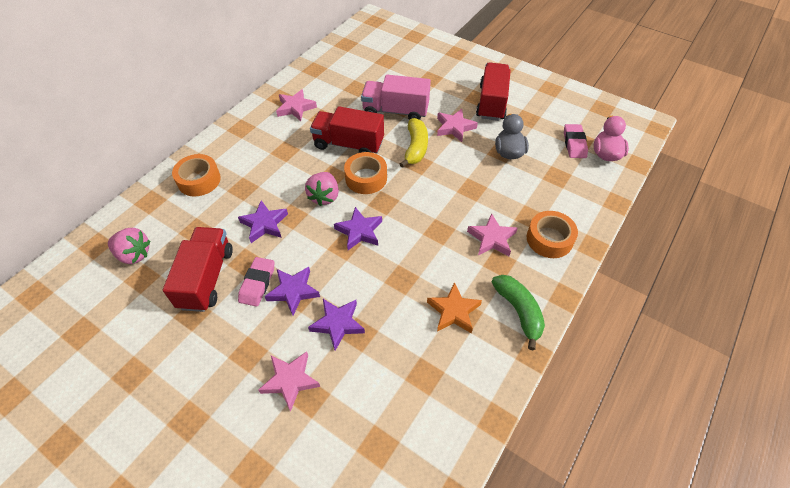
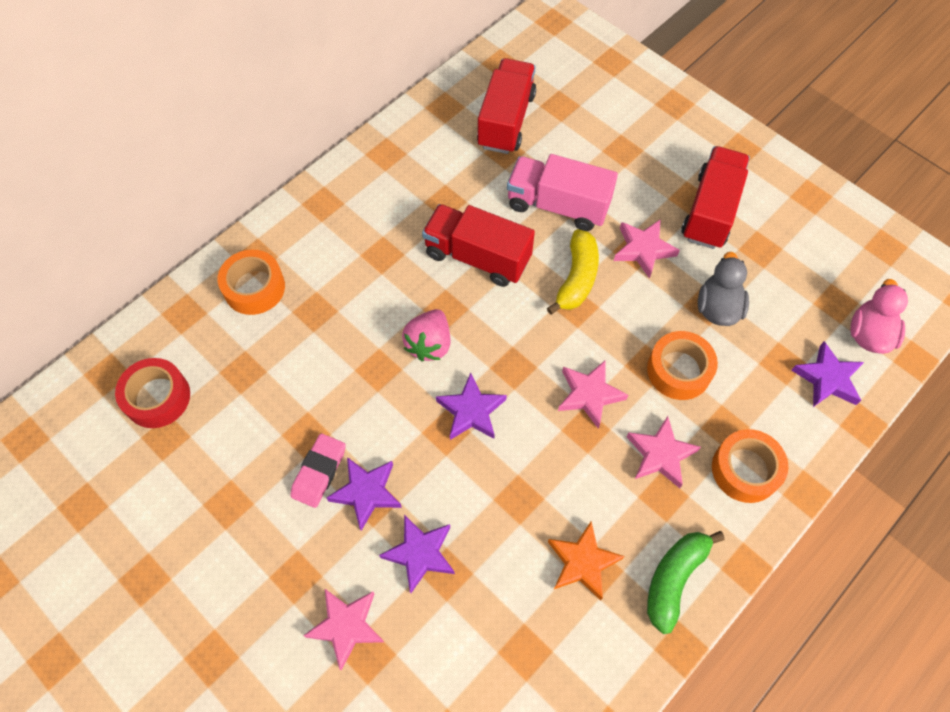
camera: 10 degrees right, 10 degrees up
(134, 254) = (157, 397): pink strawberry -> red tape
(207, 278) = (251, 452): red truck -> red truck (506, 120)
(264, 224) = (339, 377): purple star -> purple star (827, 379)
(295, 108) = (407, 177): pink star -> pink star (589, 395)
(366, 178) = (494, 321): orange tape -> orange tape (679, 370)
(518, 311) = (674, 579): green banana -> green banana turned 135 degrees counterclockwise
(574, 144) = (824, 307): pink eraser -> none

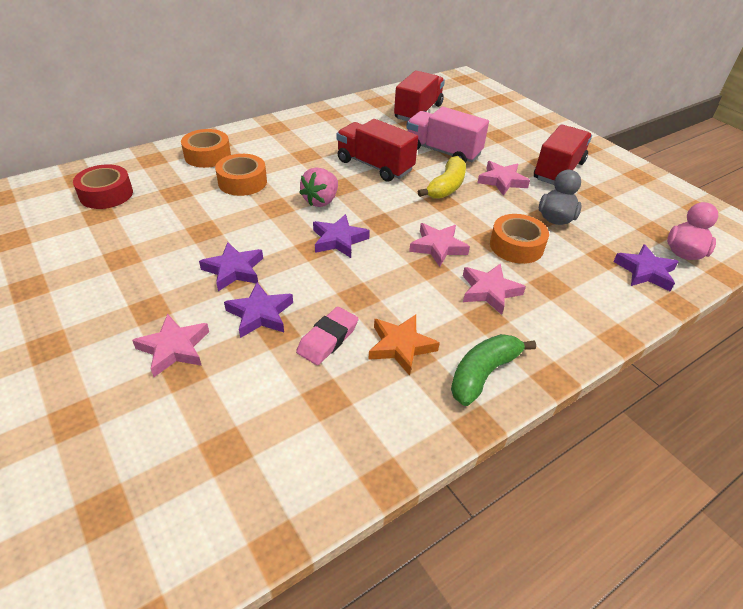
camera: 10 degrees right, 20 degrees down
(319, 472) = (202, 252): pink eraser -> pink eraser (328, 339)
(745, 470) = (564, 313): orange tape -> orange tape (242, 182)

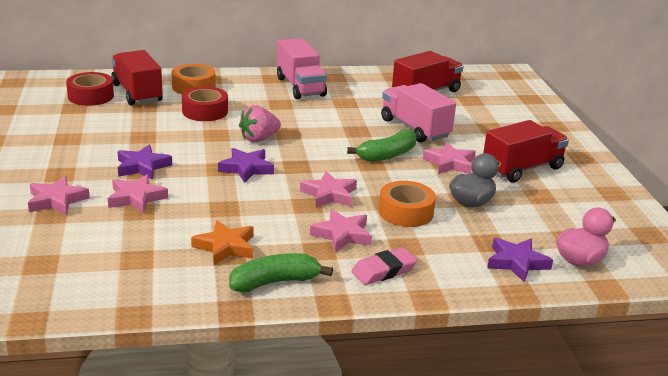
camera: 25 degrees right, 15 degrees down
(242, 182) = (205, 111): orange tape -> red tape
(260, 314) = (136, 198): purple star -> pink star
(308, 131) = (300, 87): none -> pink truck
(328, 339) = (172, 226): pink eraser -> pink eraser (384, 271)
(375, 166) = (335, 125): red truck -> red truck (137, 93)
(446, 187) = (387, 155): yellow banana -> green banana

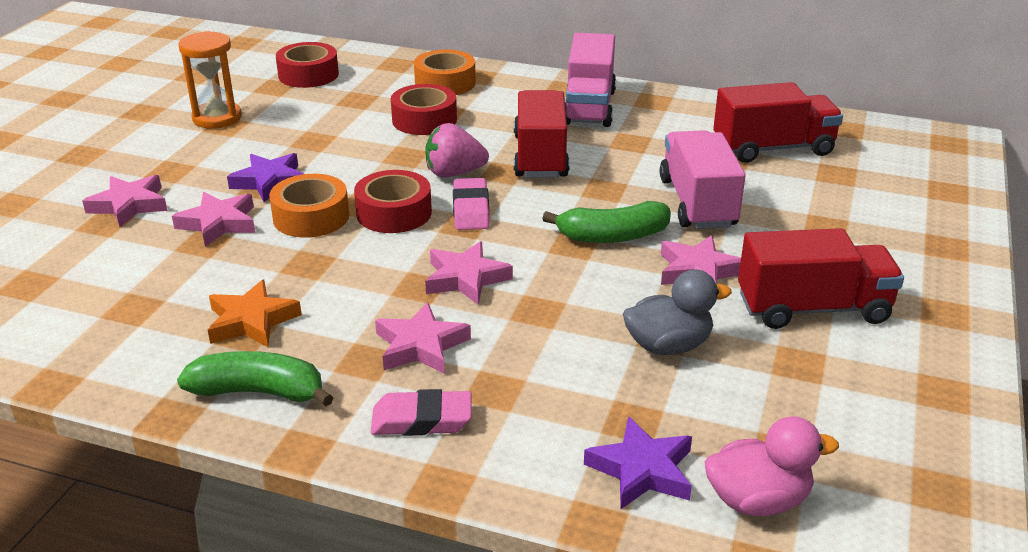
camera: 30 degrees right, 5 degrees up
(55, 134) = (217, 118): none -> orange hourglass
(137, 93) = (366, 80): red truck -> red truck (540, 156)
(246, 168) = (394, 213): purple star -> red tape
(292, 157) = (471, 209): none -> pink eraser
(406, 212) = (549, 334): orange tape -> orange tape (311, 217)

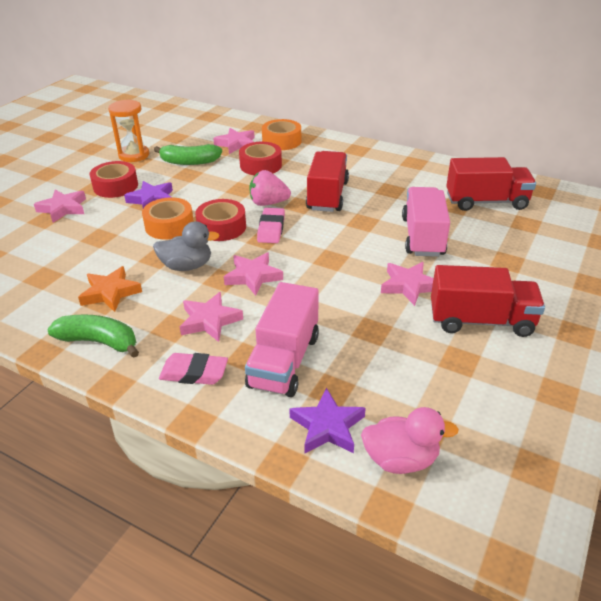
camera: 10 degrees right, 5 degrees up
(218, 223) = (112, 225): pink star -> pink star (236, 144)
(308, 75) = (198, 130): red tape -> red tape (115, 186)
(589, 107) = (370, 164): pink truck -> pink truck (284, 361)
(612, 236) = (358, 255): green banana -> green banana (189, 162)
(668, 346) = (372, 338): grey duck -> grey duck (187, 266)

